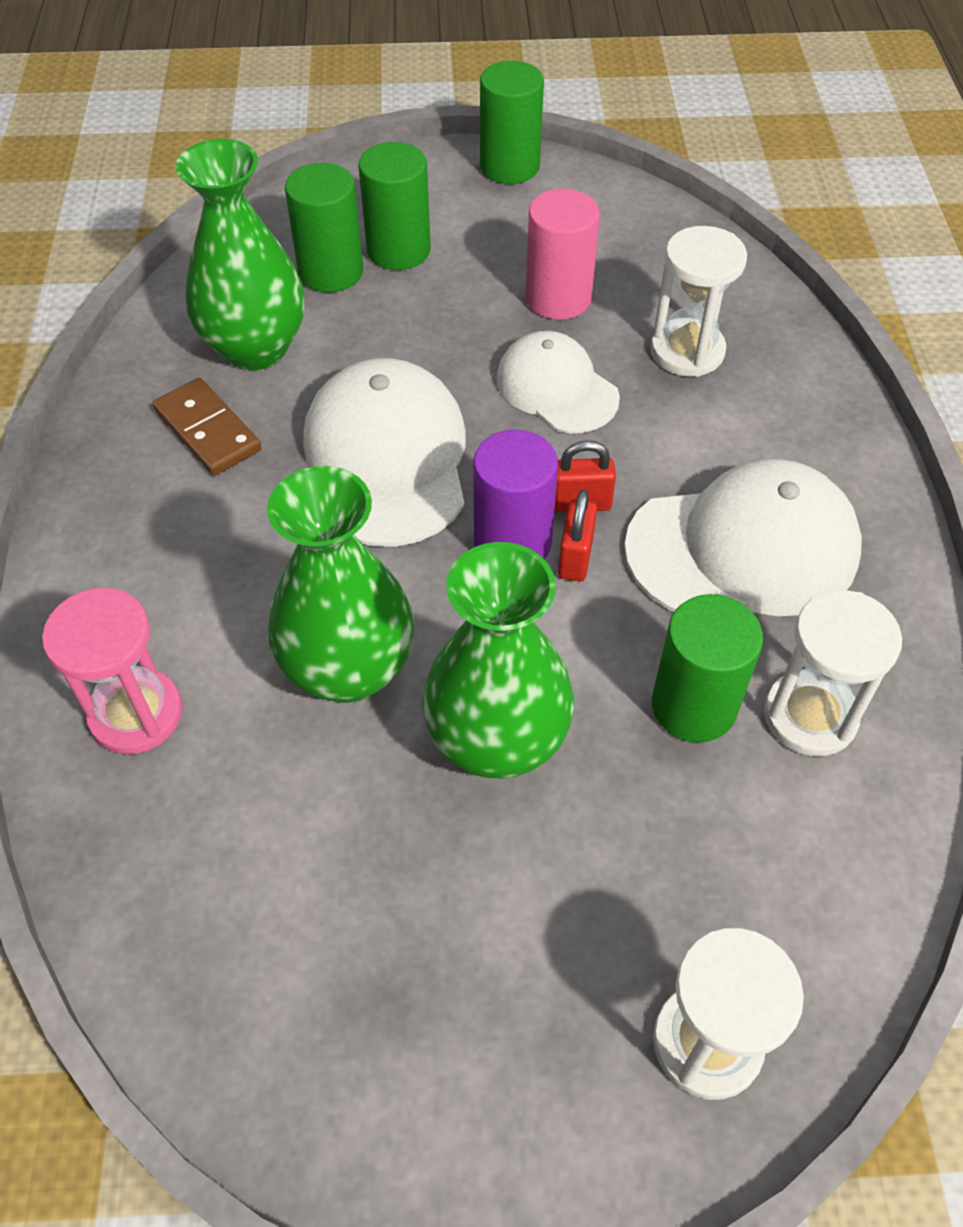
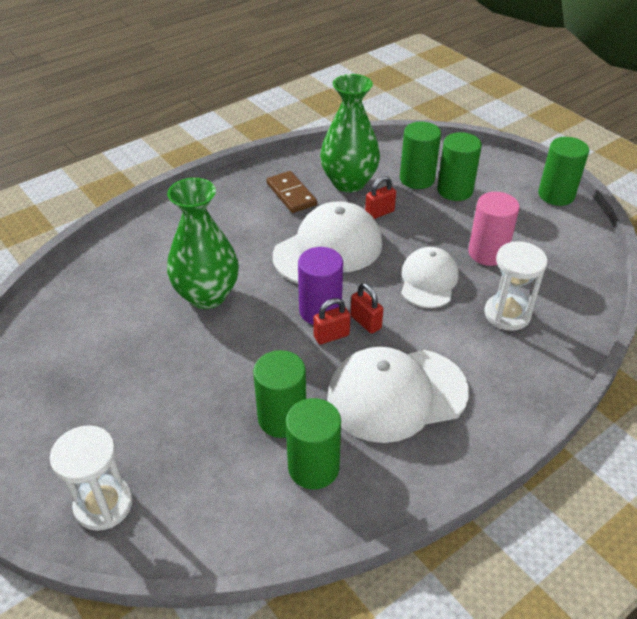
camera: 55 degrees right, 10 degrees down
(136, 714) = (140, 250): pink hourglass -> none
(208, 430) = (291, 194): brown domino -> brown domino turned 45 degrees counterclockwise
(363, 355) = (379, 213): none -> red padlock
(497, 741) = (207, 358): green vase -> none
(743, 548) = (396, 394): white cap -> white cap turned 120 degrees clockwise
(810, 716) = (313, 467): white hourglass -> green cylinder

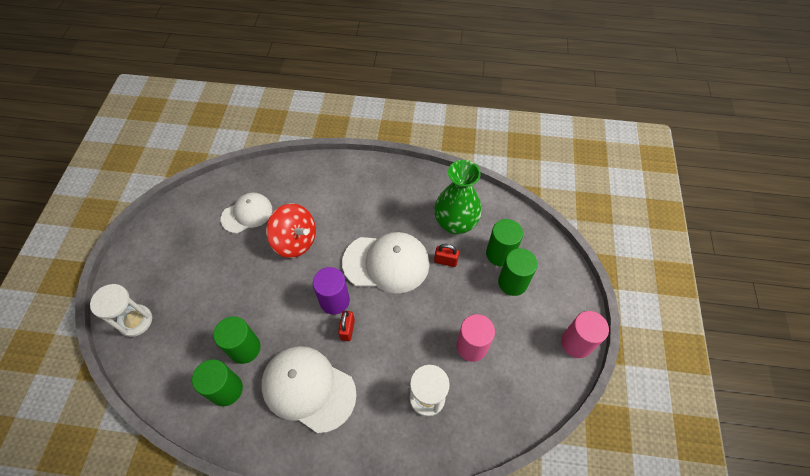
camera: 45 degrees right, 15 degrees up
(207, 295) = (295, 241): green vase -> red spinning top
(291, 194) = (413, 206): brown domino -> none
(331, 336) = (321, 322): red padlock -> none
(428, 280) = (413, 333): white cap -> white cap (247, 214)
(556, 195) = (576, 343): green cylinder -> pink cylinder

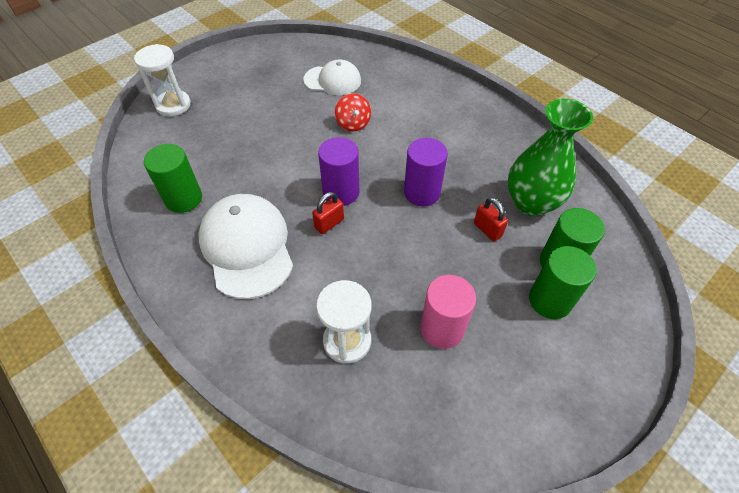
camera: 40 degrees right, 5 degrees down
(245, 348) = (229, 178): green cylinder -> none
(295, 241) = (353, 123): red spinning top -> red spinning top, size x0.59
(386, 263) = (422, 193): white cap -> purple cylinder
(576, 343) = (579, 422): pink cylinder -> none

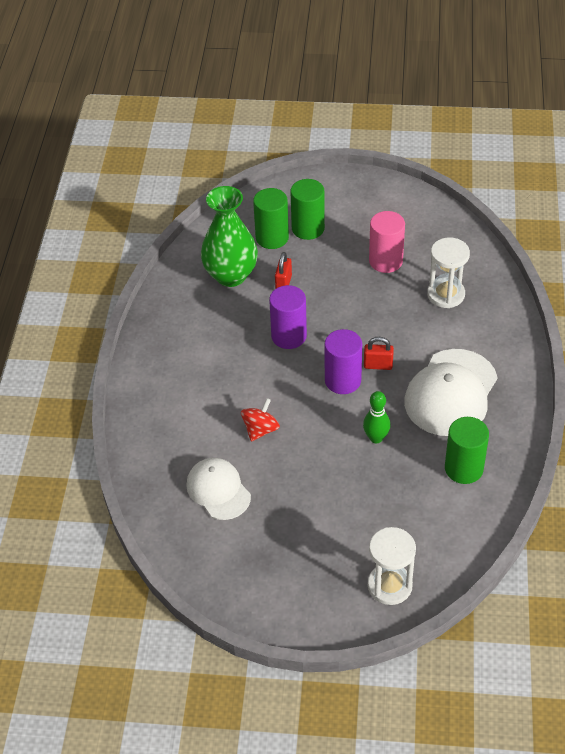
camera: 130 degrees left, 5 degrees down
(270, 173) = (376, 438): none -> green bowling pin

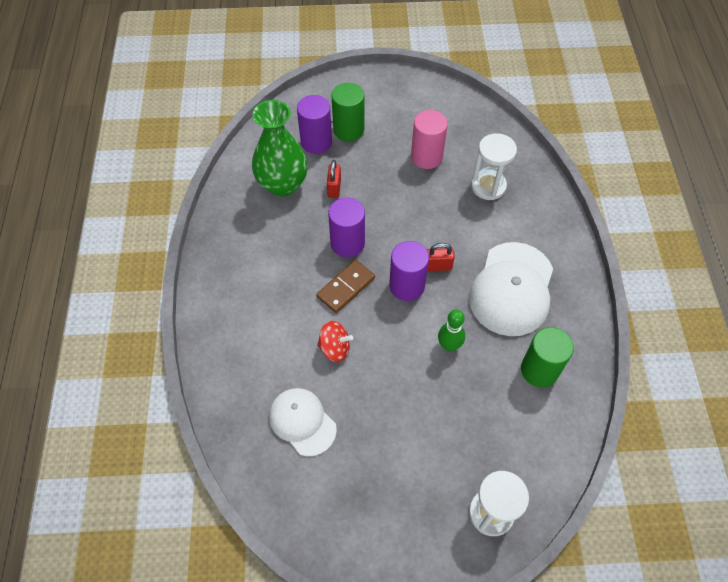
camera: 10 degrees left, 10 degrees up
(260, 429) = (335, 348): red spinning top -> red spinning top turned 75 degrees clockwise
(272, 238) = (316, 142): green cylinder -> purple cylinder
(280, 376) = (346, 287): none -> brown domino

